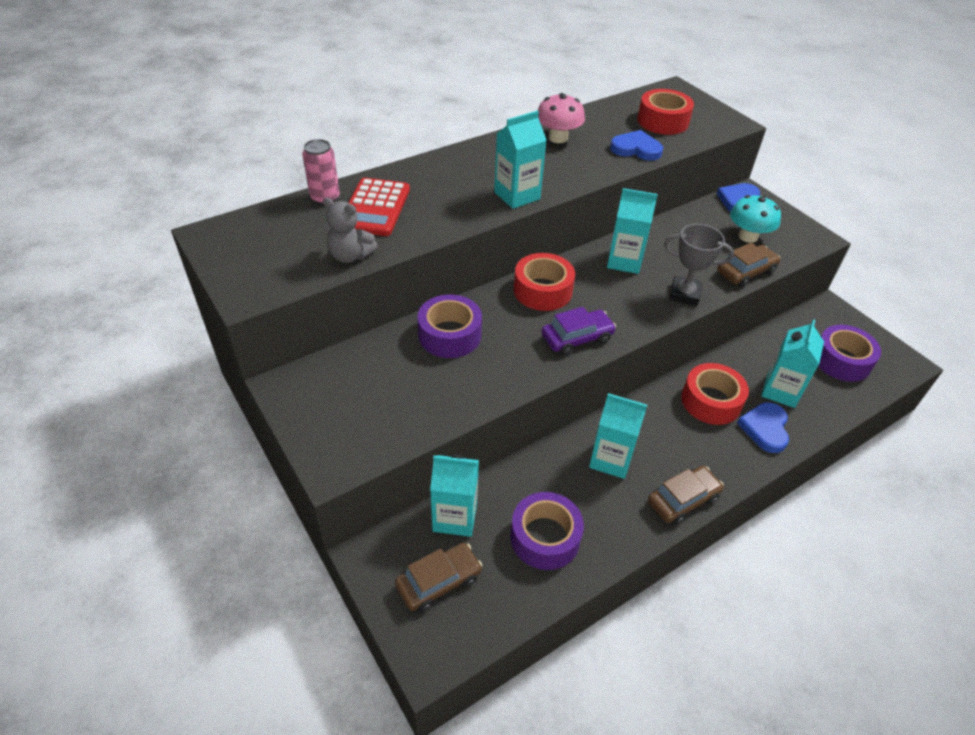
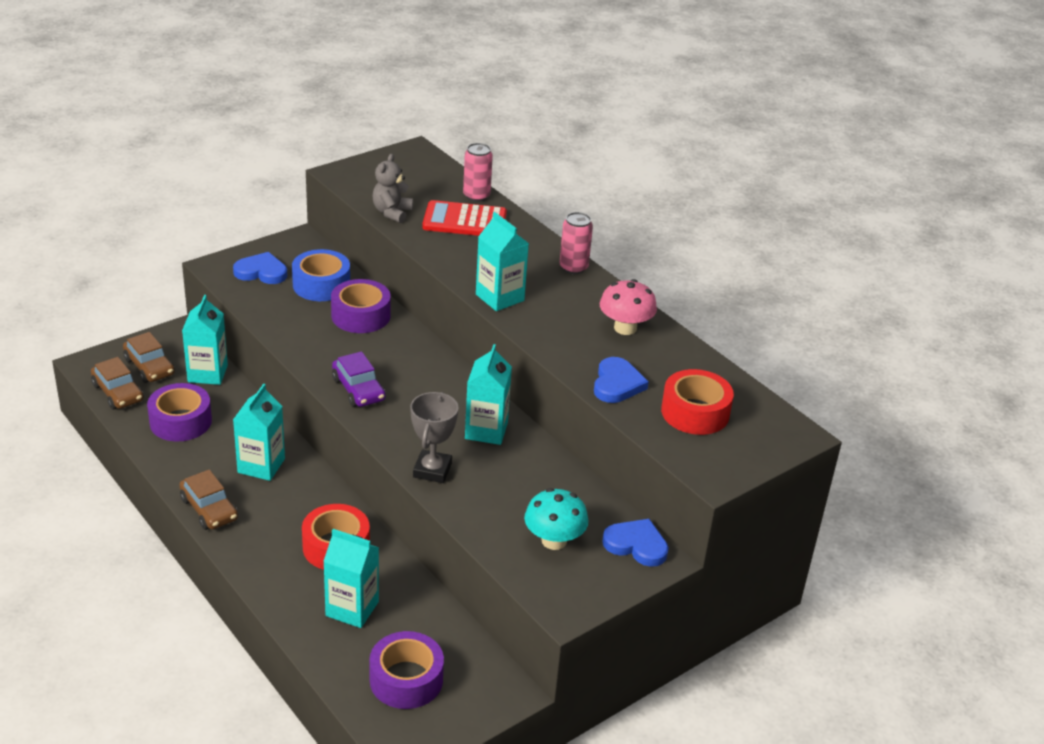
camera: 85 degrees right, 10 degrees down
(387, 366) = (321, 285): none -> blue tape
(465, 153) = (573, 267): none -> pink can
(542, 290) = (429, 371): red tape -> none
(745, 272) = (479, 526): brown car -> brown car (118, 393)
(765, 428) = (295, 585): blue heart -> blue heart (261, 272)

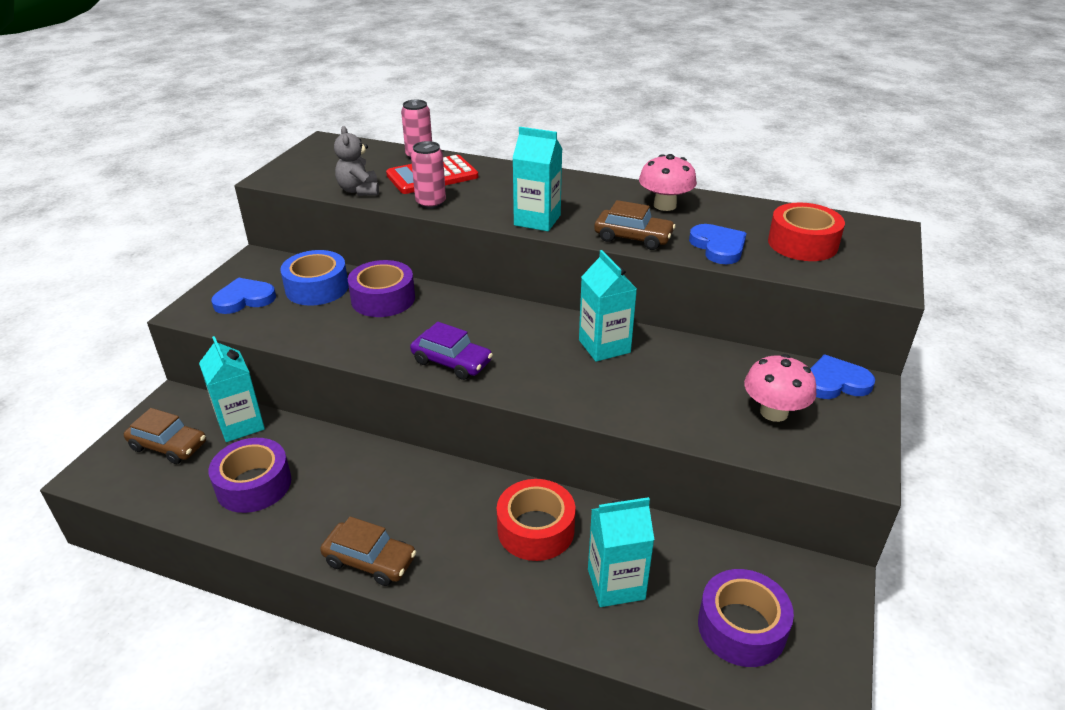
camera: 30 degrees left, 0 degrees up
(118, 393) = (153, 488): brown car -> brown car (633, 238)
(261, 466) = (382, 487): turquoise carton -> none
(432, 470) = (601, 402): grey trophy -> none
(554, 540) = (774, 412): turquoise mushroom -> pink mushroom
(573, 267) = (566, 179): pink can -> pink can (431, 203)

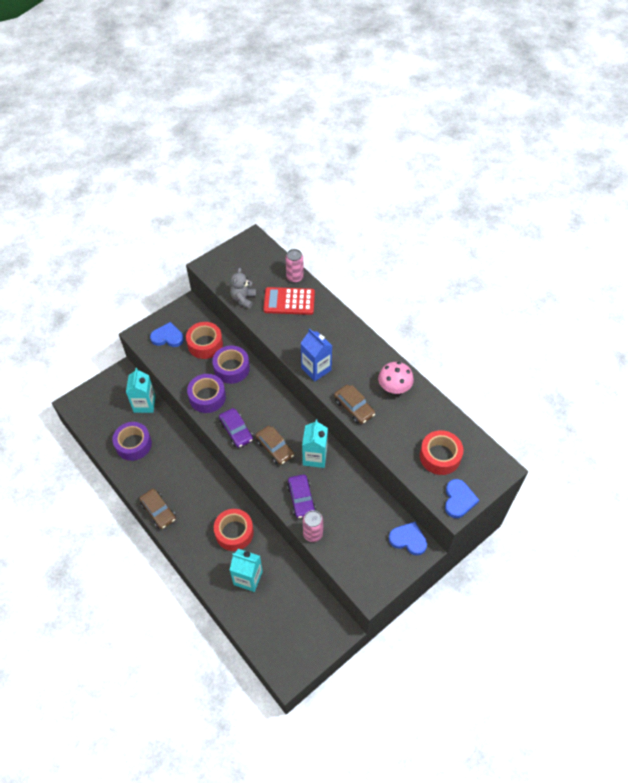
camera: 30 degrees right, 20 degrees up
(168, 446) = (109, 402): brown car -> brown car (275, 448)
(317, 288) = (205, 344): blue tape -> red tape
(431, 203) = (272, 327): pink can -> pink can (313, 534)
(537, 220) = (316, 369): turquoise carton -> blue carton
(633, 400) = (301, 499): none -> purple car
(718, 247) = (392, 437): blue heart -> blue heart (458, 500)
(741, 627) = (283, 626): purple tape -> purple tape (207, 397)
(774, 412) = (360, 541): pink mushroom -> none

